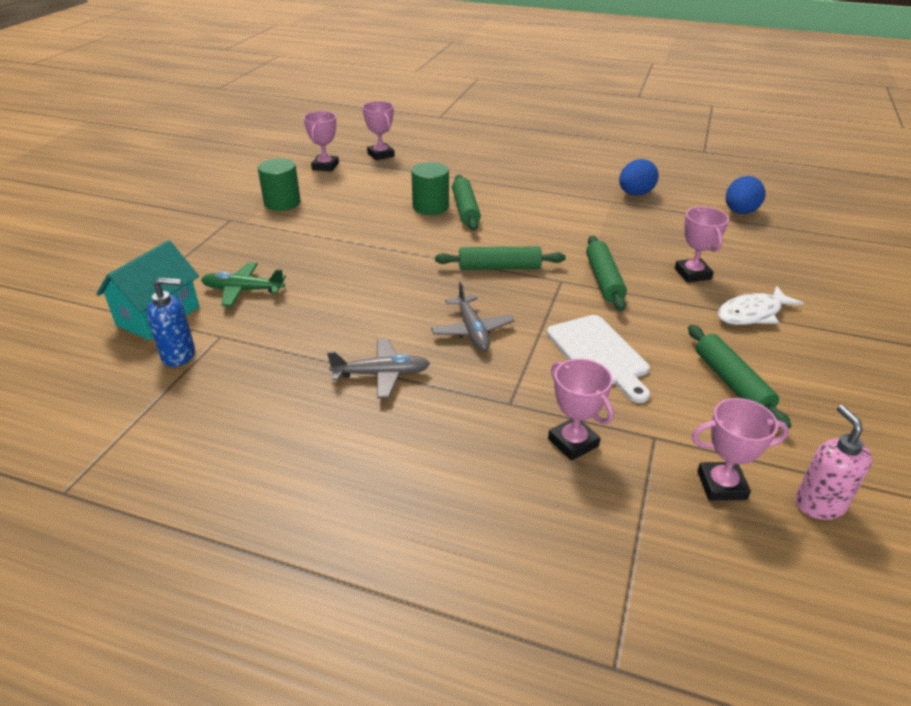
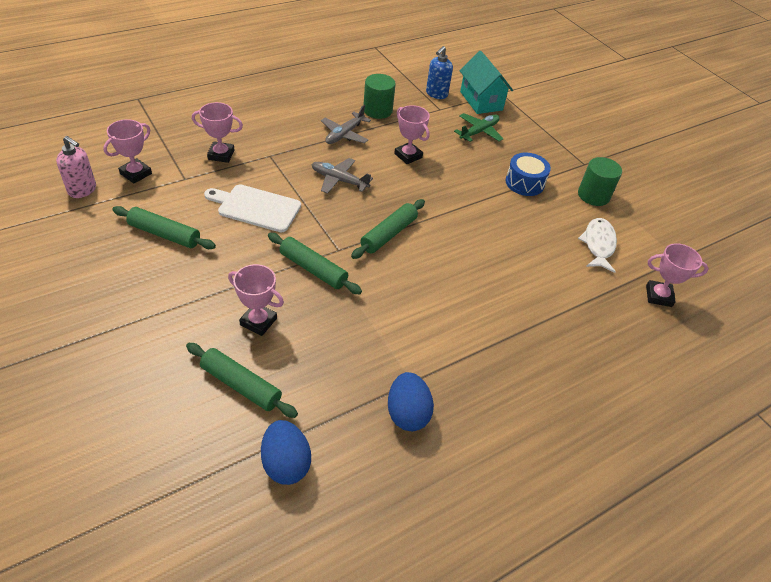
camera: 125 degrees right, 10 degrees up
(310, 236) = (524, 183): none -> blue drum
(325, 166) = (654, 249): pink trophy -> pink trophy (408, 156)
(430, 207) = (516, 260): green cylinder -> green cylinder (377, 110)
(465, 209) = (492, 275): green rolling pin -> green rolling pin (241, 385)
(752, 313) = (185, 305): white fish -> white fish (598, 244)

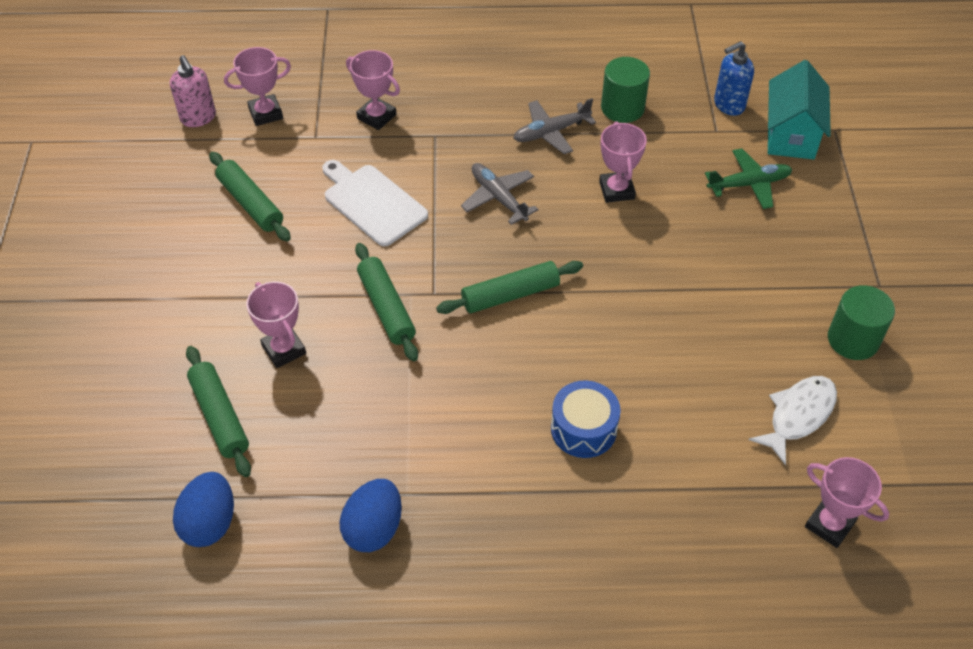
camera: 35 degrees right, 5 degrees up
(524, 183) = (758, 285): blue drum -> blue drum (583, 429)

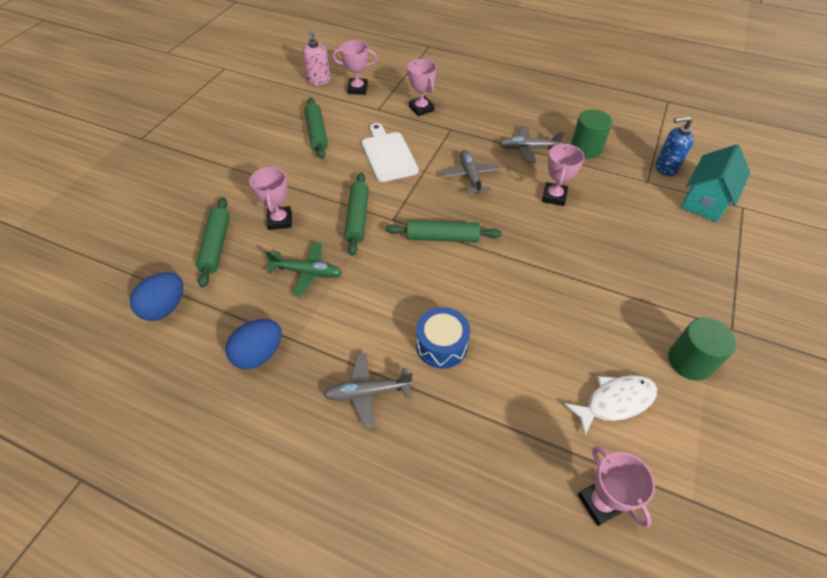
camera: 25 degrees right, 0 degrees up
(531, 517) = (367, 392): none -> grey plane
(749, 184) = (655, 223): green plane -> green plane (307, 272)

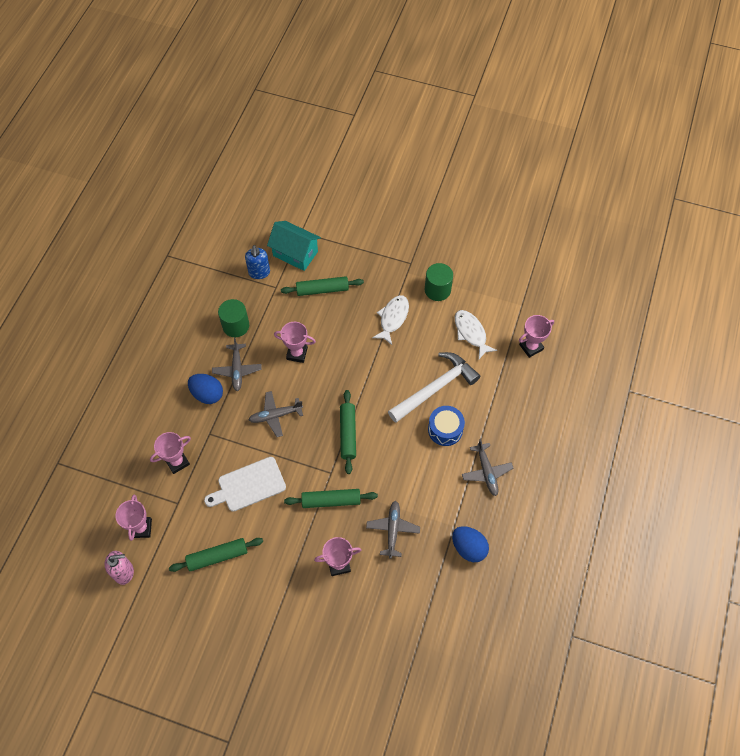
camera: 95 degrees left, 10 degrees up
(165, 307) = (438, 631): blue egg -> blue egg (207, 394)
(216, 246) = (372, 610): green rolling pin -> green rolling pin (322, 289)
(307, 272) = (392, 530): green plane -> grey plane
(510, 340) = (435, 388): none -> white hammer
(624, 297) = (393, 318): none -> white fish

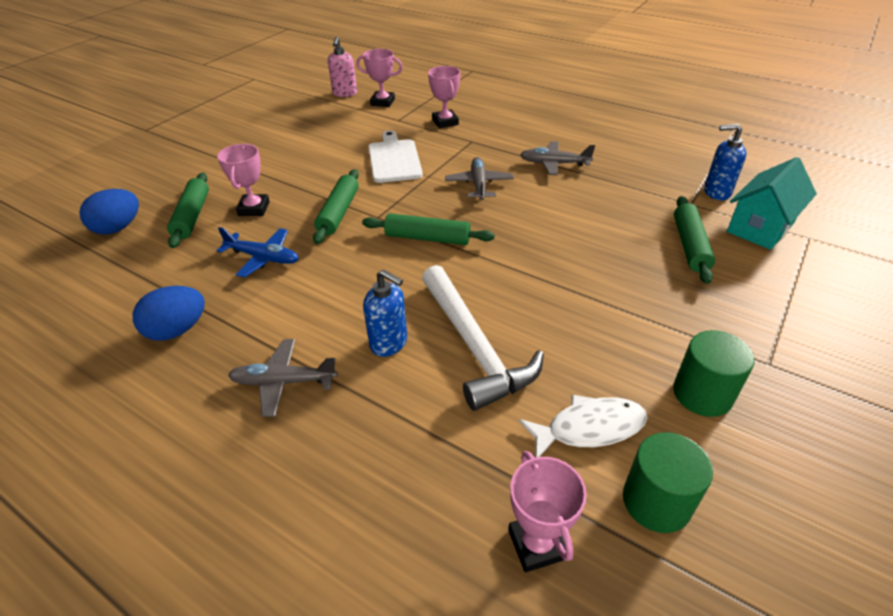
camera: 105 degrees right, 20 degrees down
(207, 394) = (524, 143): blue egg -> blue egg (118, 228)
(217, 556) = (325, 136): green rolling pin -> green rolling pin (192, 216)
(236, 326) = (623, 168): green cylinder -> green cylinder (656, 501)
(297, 353) = (571, 210): pink trophy -> none
(392, 530) = (263, 258): grey plane -> blue plane
(393, 318) = (631, 316): white fish -> none
(445, 429) = (389, 343): blue drum -> blue soap dispenser

